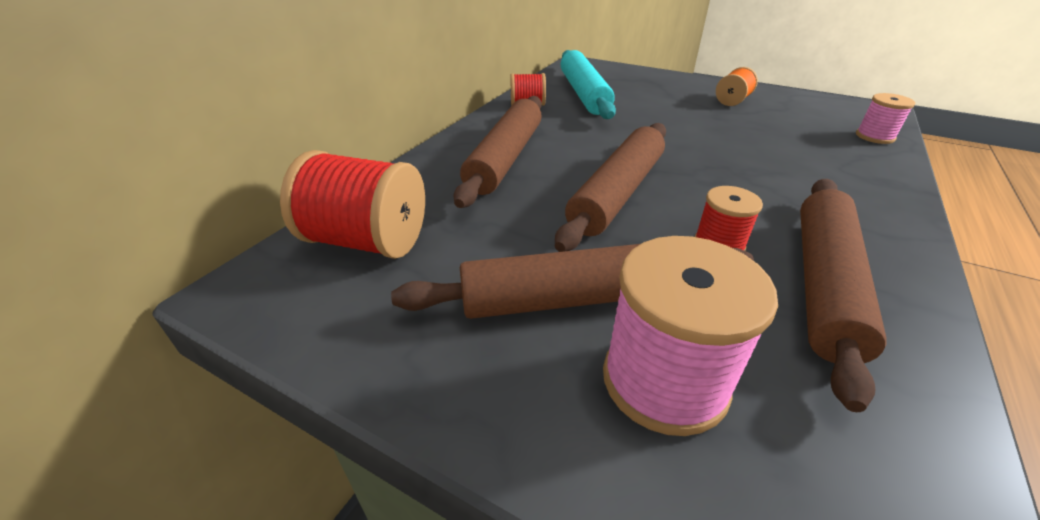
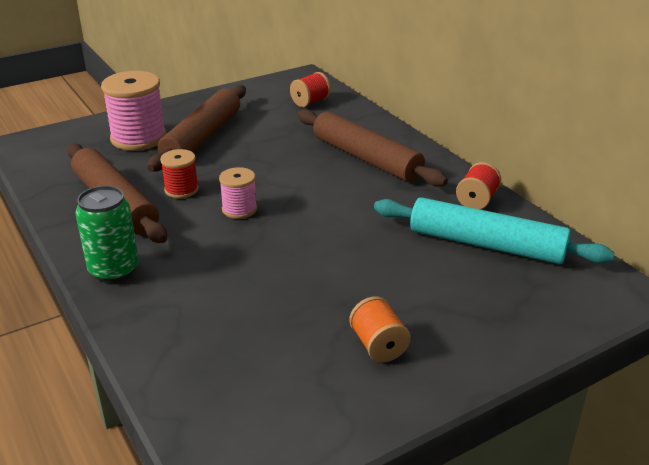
camera: 120 degrees right, 5 degrees down
(367, 241) = (310, 102): red spool -> red spool, size x0.55
(617, 193) = (271, 181): brown rolling pin -> none
(874, 136) = (189, 387): pink spool -> pink spool (239, 209)
(884, 216) = (114, 270): none -> green can

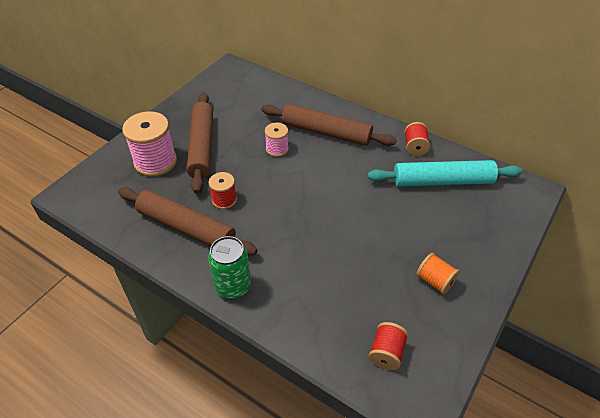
camera: 25 degrees left, 15 degrees up
(239, 209) = (276, 204): pink spool -> pink spool (277, 149)
(310, 102) = (253, 91): red spool -> red spool (386, 353)

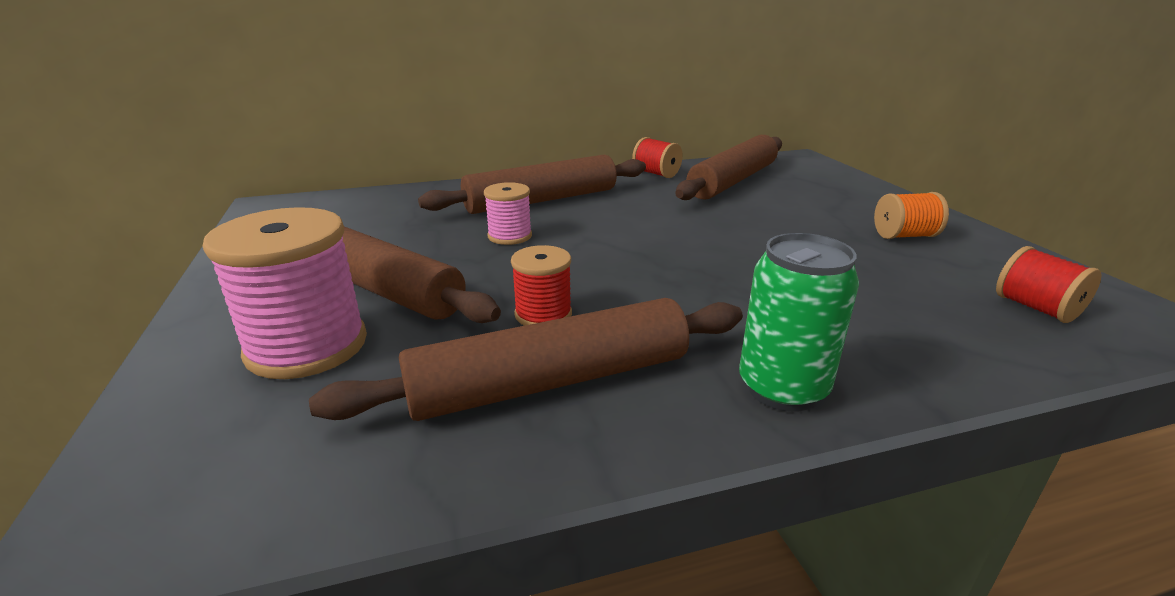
camera: 50 degrees left, 20 degrees down
(442, 181) = (733, 181): turquoise rolling pin -> brown rolling pin

